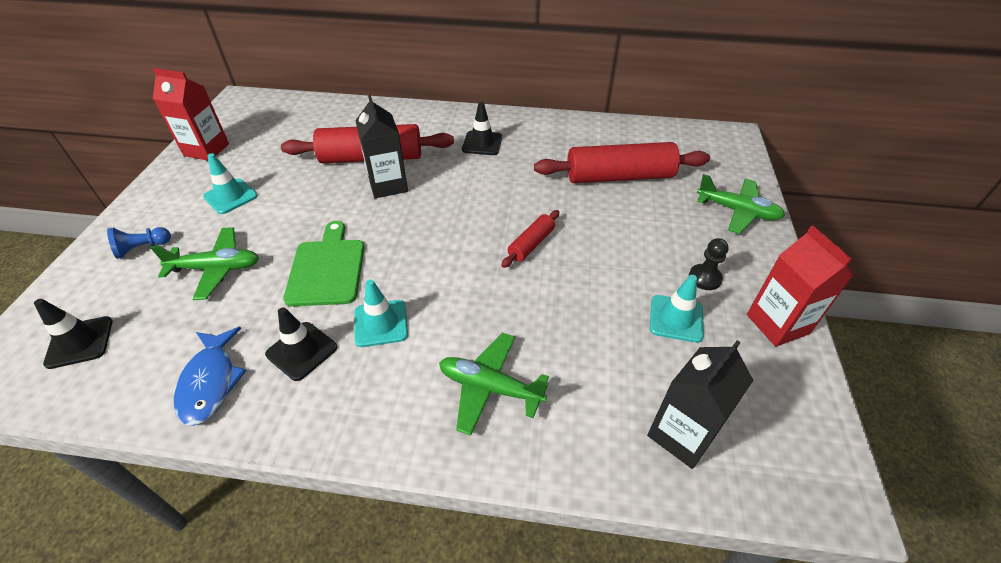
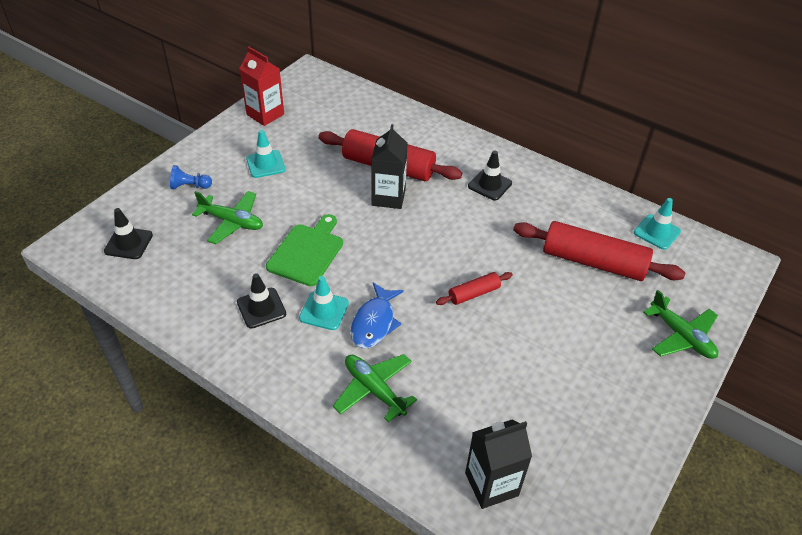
camera: 25 degrees right, 0 degrees up
(210, 382) = (195, 305): blue fish -> blue fish (374, 322)
(676, 318) = (551, 402): turquoise traffic cone -> turquoise traffic cone (656, 232)
(704, 278) = (602, 381): black pawn -> none
(777, 324) = (635, 443): red carton -> none

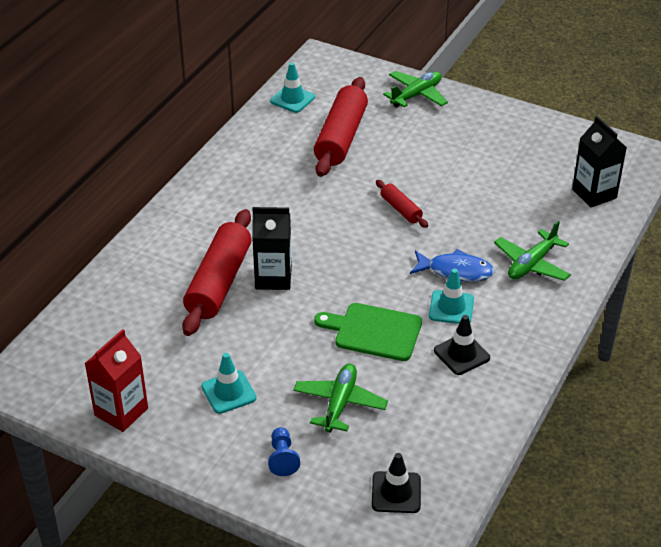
camera: 95 degrees left, 5 degrees down
(489, 185) = (240, 203): black traffic cone -> none

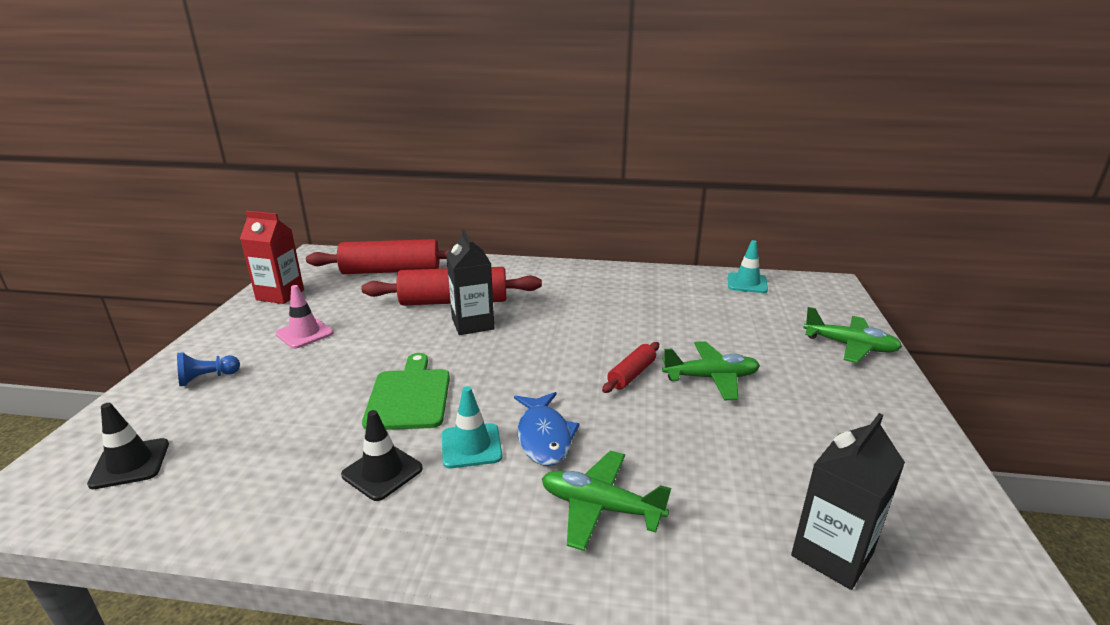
camera: 70 degrees right, 15 degrees down
(228, 392) = (304, 333): turquoise traffic cone -> pink traffic cone
(340, 403) = (287, 396): green plane -> green plane (711, 378)
(341, 137) = (718, 317): red rolling pin -> red rolling pin (391, 271)

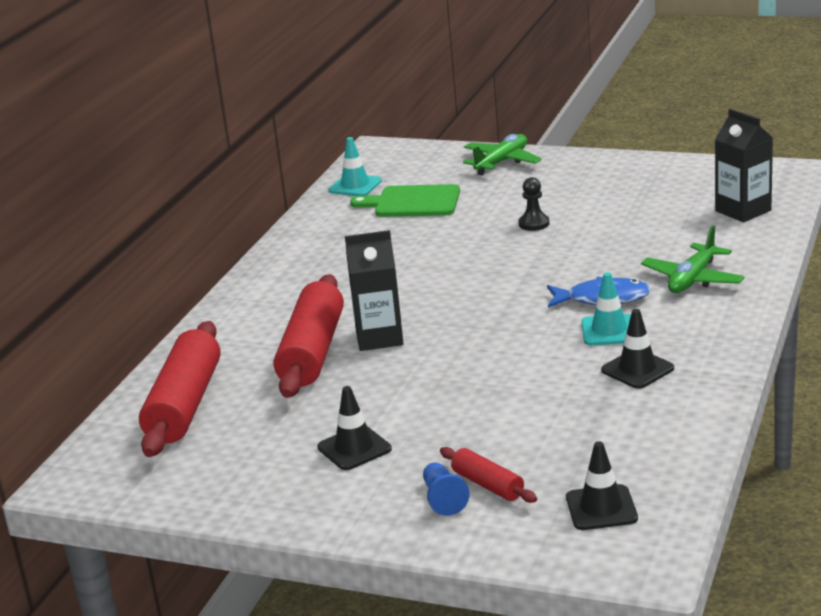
camera: 75 degrees left, 0 degrees up
(280, 295) = (219, 488): red carton -> none
(304, 333) = (354, 448): pink traffic cone -> black traffic cone
(409, 396) = (521, 366): green cutting board -> green cutting board (413, 202)
(631, 374) = (517, 257): red rolling pin -> red rolling pin (488, 485)
(711, 378) = (534, 224): green plane -> black pawn

